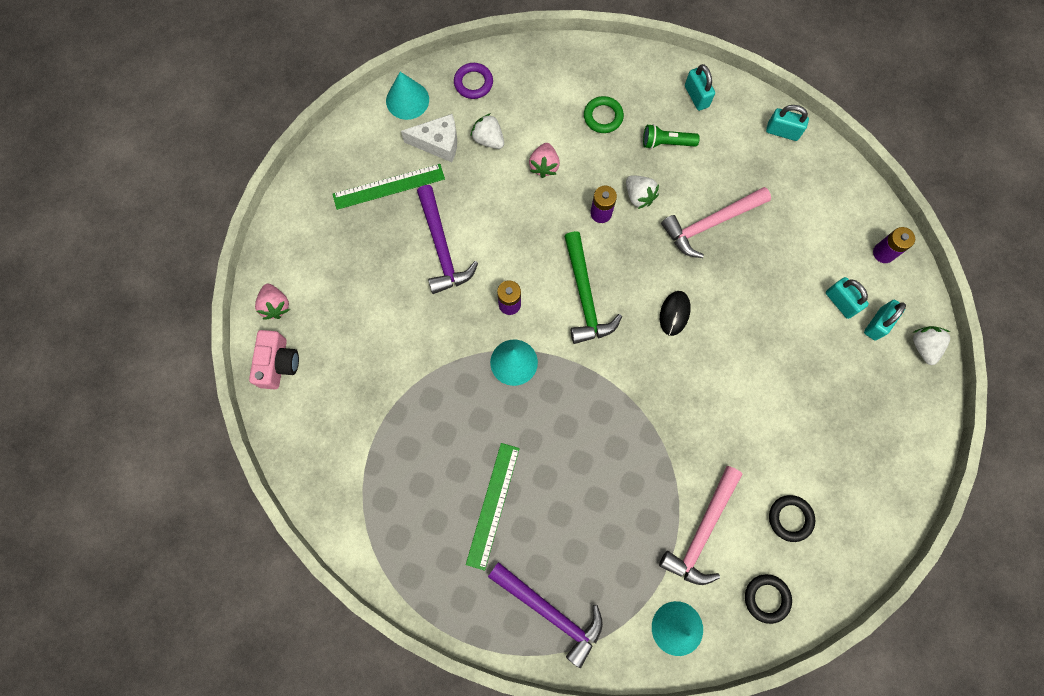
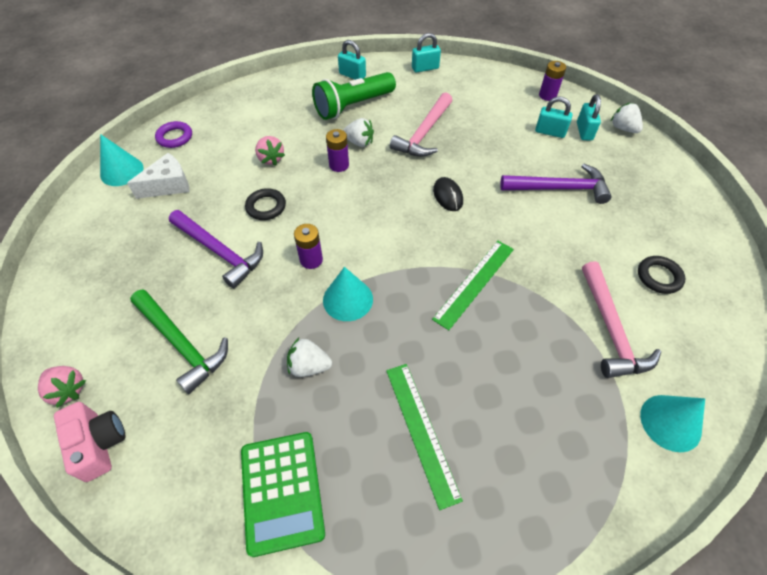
camera: 35 degrees left, 20 degrees down
(375, 480) = (282, 491): none -> green calculator
(389, 186) = (140, 234): green ruler -> green ruler (474, 283)
(488, 139) = (212, 164): white strawberry -> white strawberry (309, 366)
(550, 612) = (556, 494): purple hammer -> purple hammer (559, 188)
(585, 296) = (370, 221): green hammer -> green hammer (181, 344)
(603, 117) = (294, 112): green ring -> none
(666, 143) = (353, 106): green flashlight -> green flashlight, size x1.82
(766, 598) = (705, 346): black ring -> black ring (266, 207)

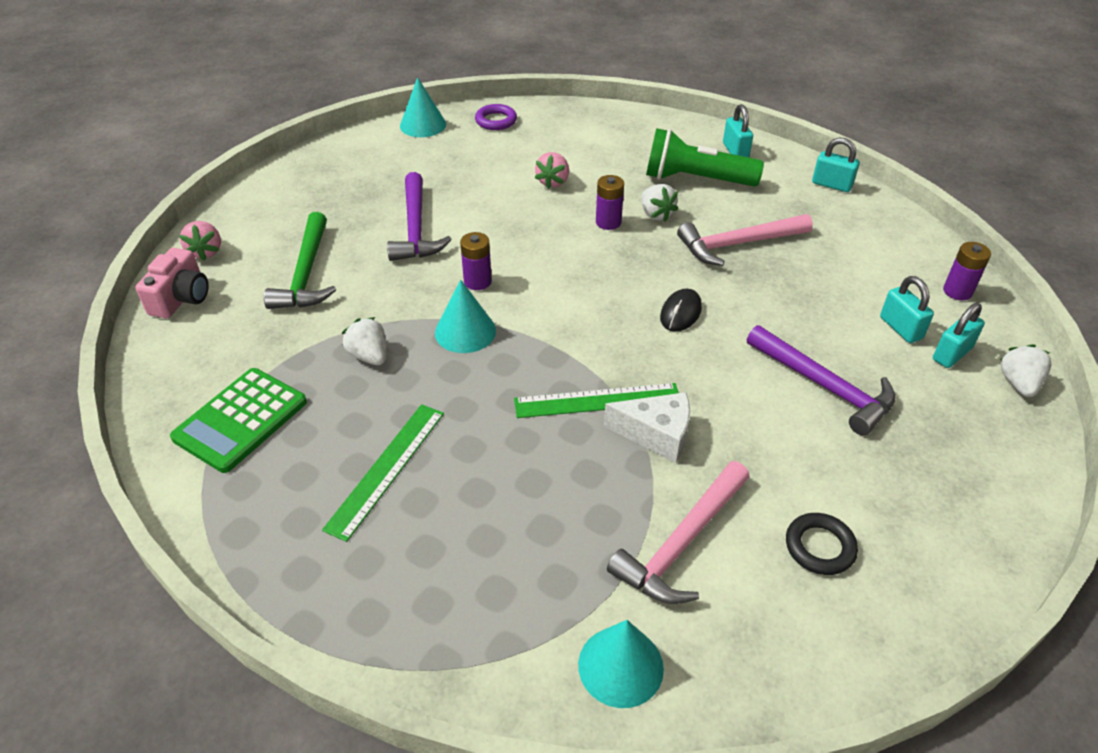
camera: 45 degrees right, 10 degrees down
(168, 185) = (443, 155): white cheese -> white cheese (656, 434)
(266, 207) = (497, 217): black ring -> none

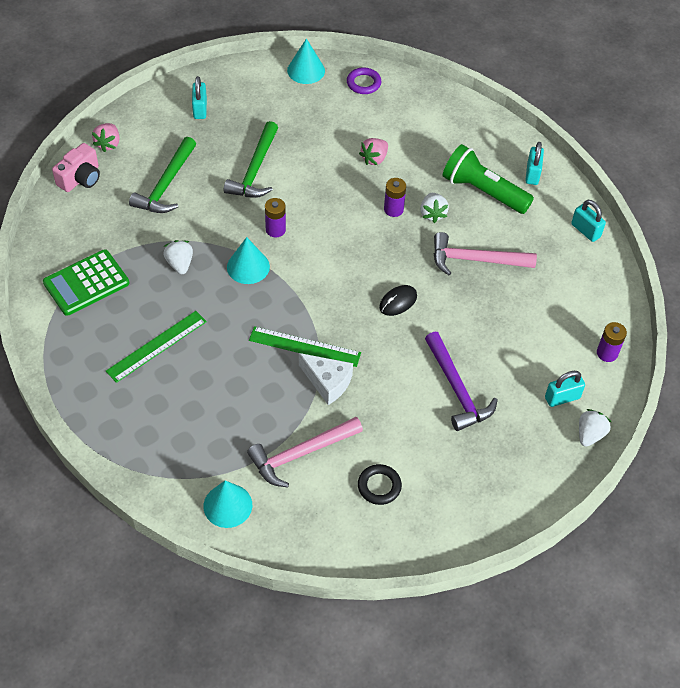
camera: 20 degrees right, 10 degrees up
(416, 228) = (255, 170): purple hammer -> green hammer
(900, 328) = (542, 366): turquoise padlock -> turquoise padlock (200, 109)

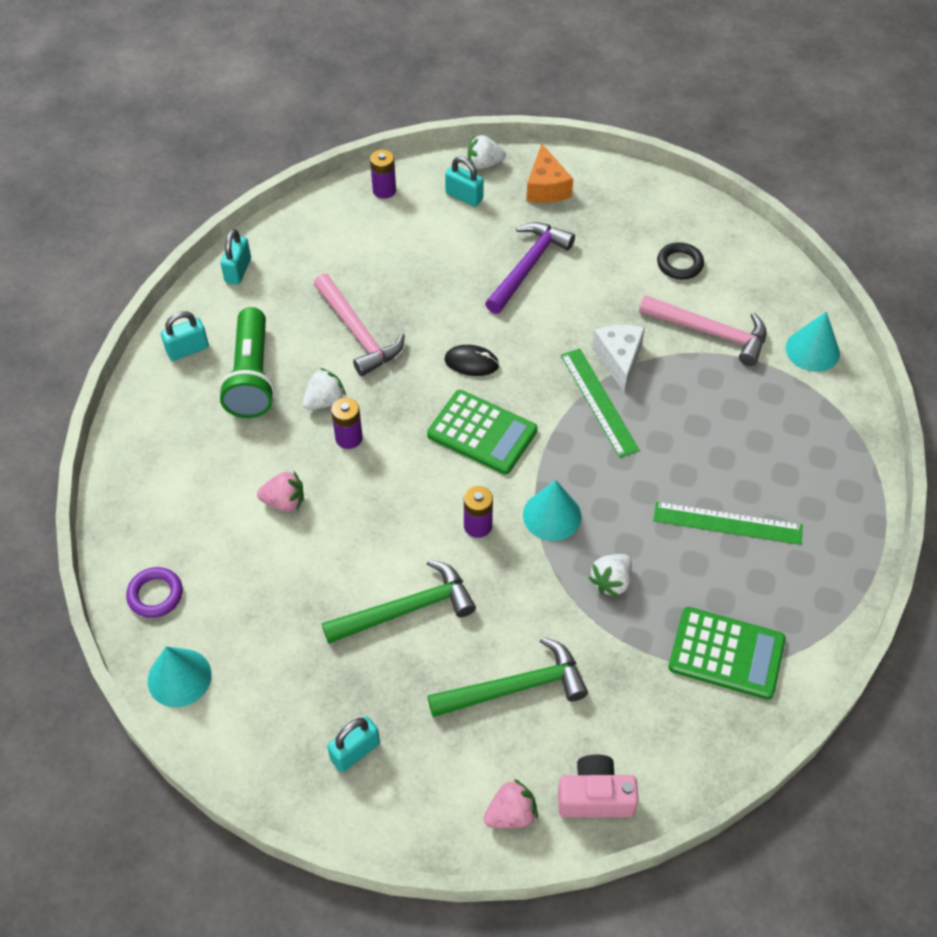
camera: 125 degrees left, 0 degrees up
(338, 272) = (482, 433): none -> green calculator
(531, 457) = (546, 187): none -> orange cheese

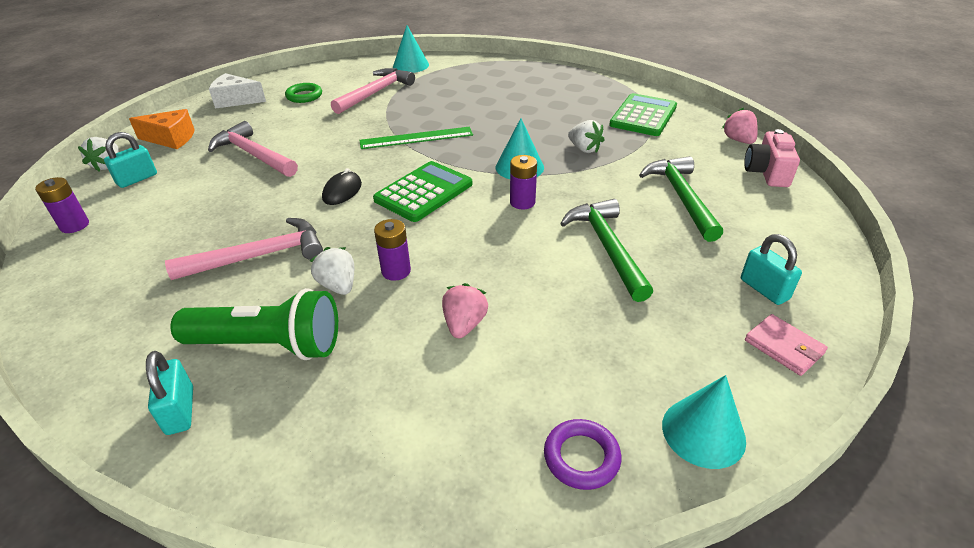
camera: 80 degrees left, 15 degrees down
(238, 270) = (81, 351): turquoise padlock -> none
(275, 755) = (784, 347): none -> pink wallet
(511, 814) = (795, 209): pink strawberry -> pink strawberry (738, 140)
(528, 266) = (253, 155): purple hammer -> pink hammer
(619, 359) = (379, 126): white cheese -> white cheese (236, 100)
(679, 264) = (304, 96): black ring -> green ring
(727, 523) = (540, 105): green ruler -> none

